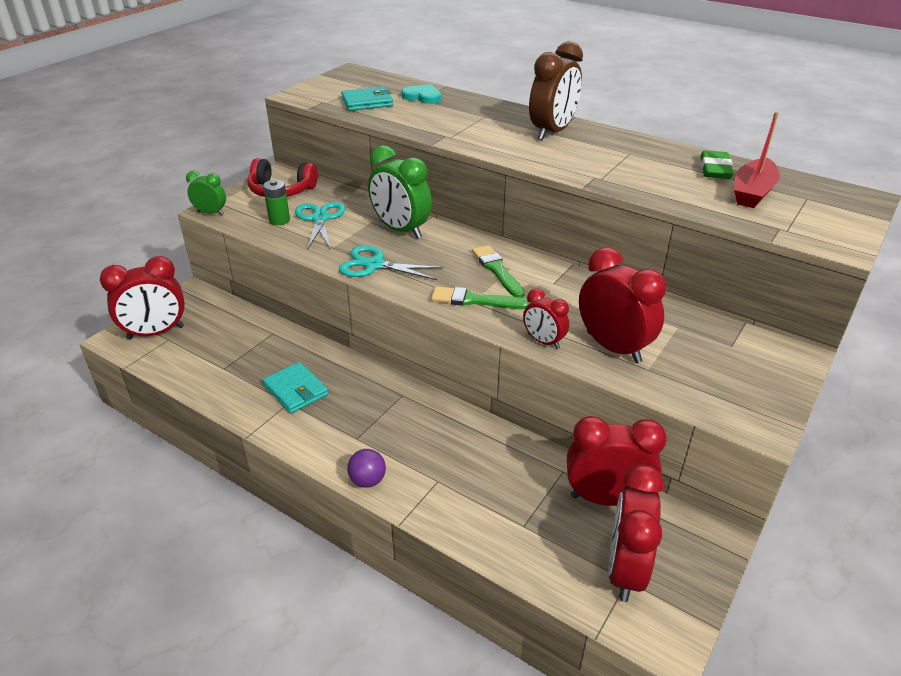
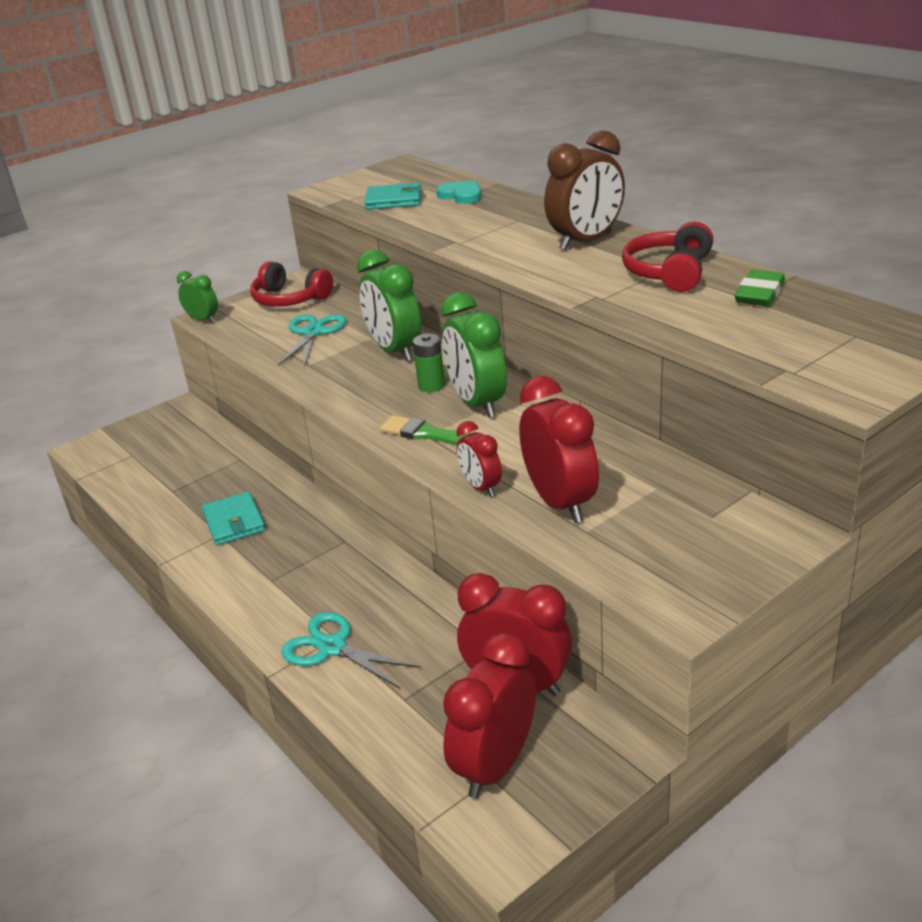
camera: 20 degrees right, 5 degrees down
(156, 333) = (123, 447): red clock -> none
(279, 220) = (269, 331): green battery -> green battery (431, 385)
(368, 480) = (261, 625): purple ball -> none
(374, 265) = (342, 387): turquoise scissors -> turquoise scissors (332, 647)
(497, 270) = (477, 403): green brush -> green clock
(636, 155) = (669, 272): none -> red headphones
(752, 192) = (786, 325): red boat -> none

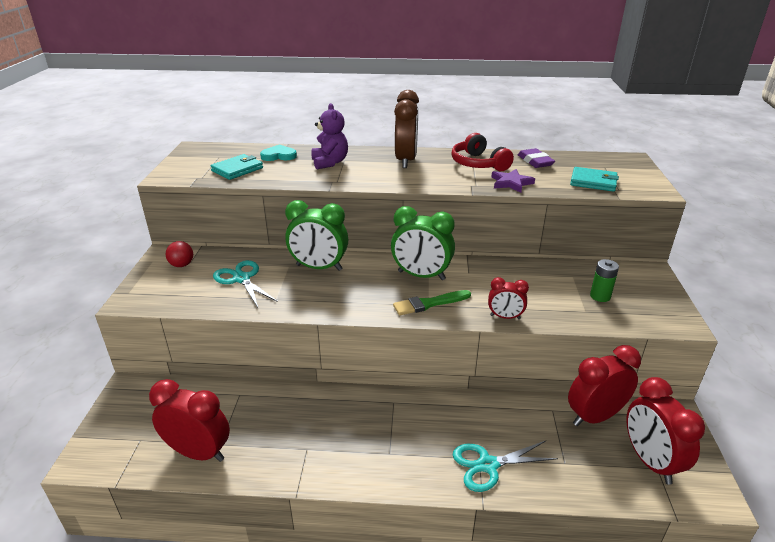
camera: 50 degrees left, 0 degrees up
(203, 320) = (131, 304): green clock -> none
(234, 522) = (304, 435): turquoise wallet -> turquoise wallet (593, 182)
(290, 299) = (182, 265): red headphones -> red ball
(431, 385) = (378, 277): green battery -> green battery (600, 296)
(496, 219) = (330, 162): none -> purple teddy bear
(560, 502) = (551, 304): red clock -> red clock (198, 452)
(654, 310) = (511, 183): none -> purple star
(759, 294) = (535, 161): green eraser -> purple eraser

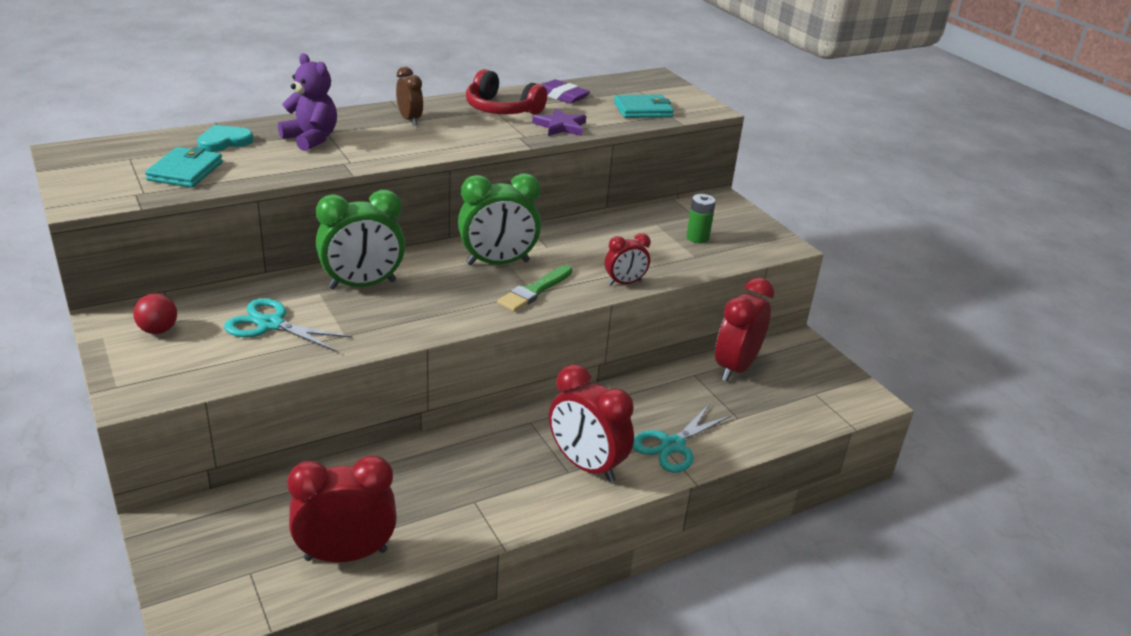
camera: 35 degrees left, 0 degrees up
(406, 160) = (409, 120): brown clock -> brown clock, size x0.55
(650, 461) = (806, 390): red clock -> red clock (586, 465)

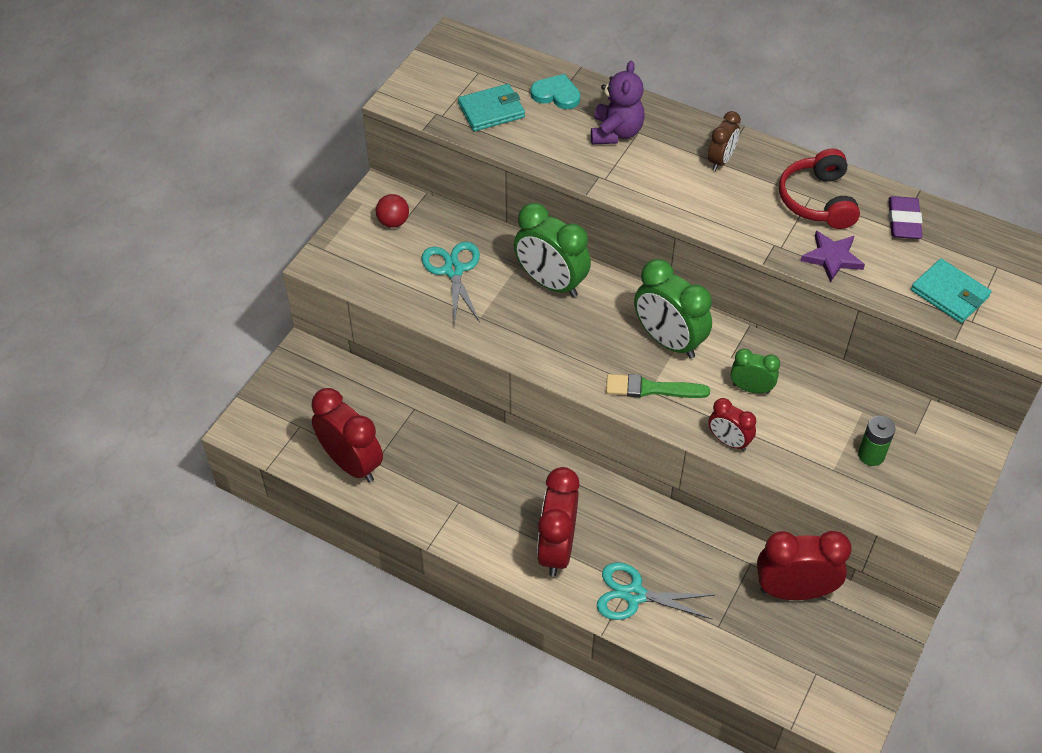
camera: 60 degrees right, 20 degrees up
(586, 252) = (751, 388): none -> green clock

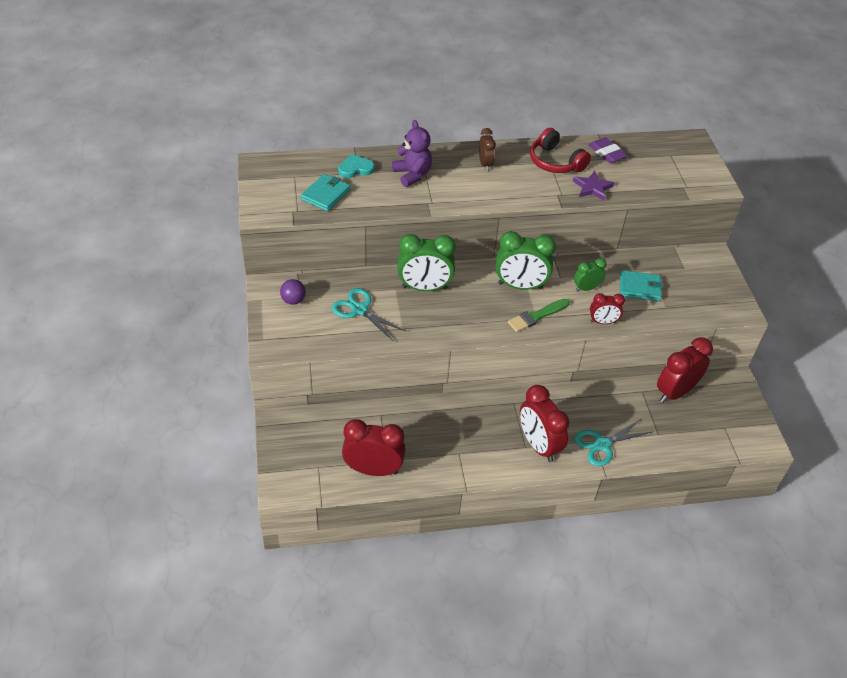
camera: 40 degrees left, 5 degrees down
(393, 222) = (293, 300): red ball -> purple ball
(871, 455) = (675, 290): green battery -> none
(949, 293) = (664, 178): turquoise wallet -> turquoise wallet (639, 288)

